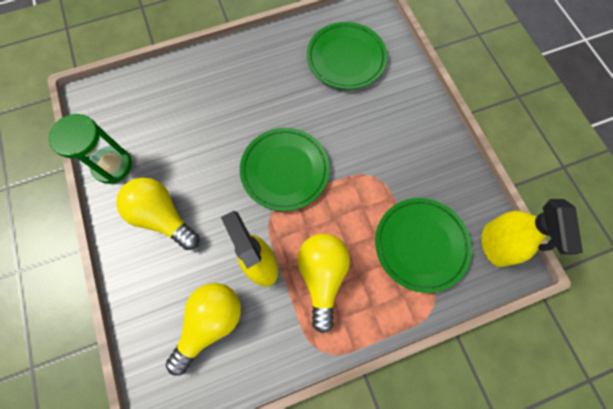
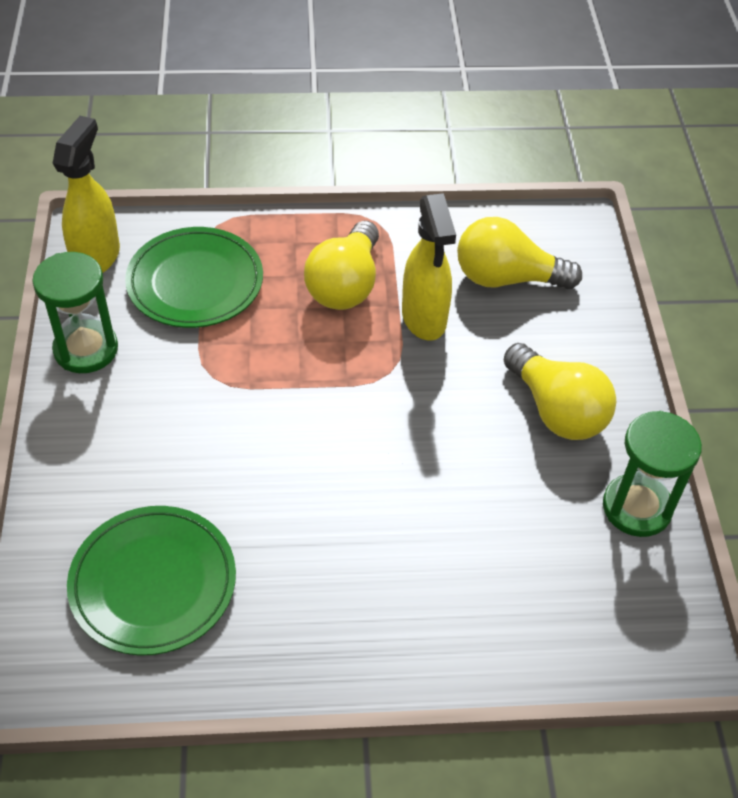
camera: 165 degrees left, 20 degrees down
(210, 323) = (507, 278): yellow light bulb -> yellow light bulb turned 45 degrees clockwise
(285, 170) = (348, 422): green plate -> none
(455, 171) = (86, 349): none -> green hourglass

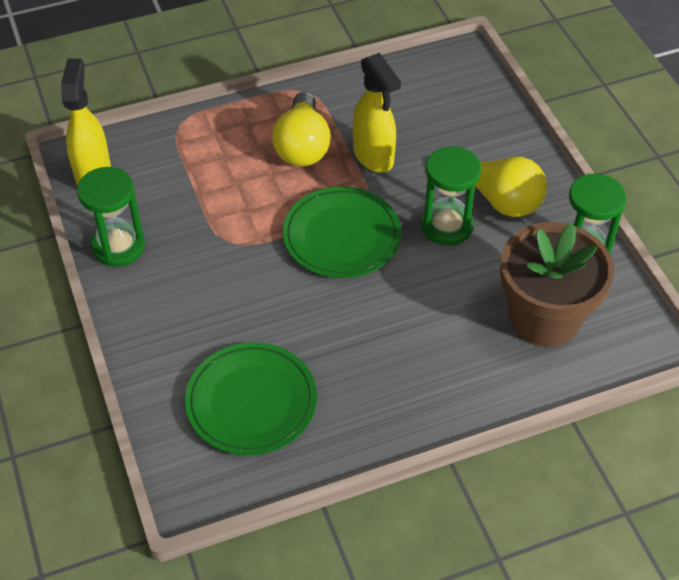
camera: 15 degrees left, 0 degrees up
(195, 282) = (182, 173): green plate -> green plate (341, 236)
(478, 426) = (447, 226): none -> green hourglass
(507, 278) = (424, 111): yellow light bulb -> none
(556, 579) = (544, 318): none -> brown flower pot

